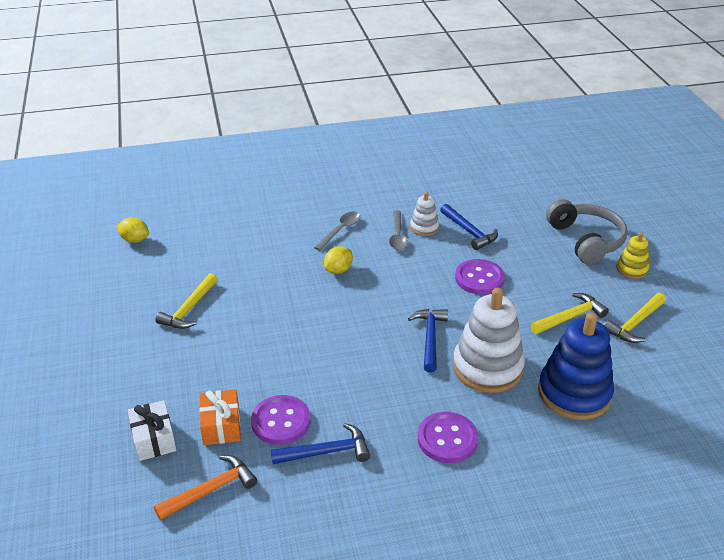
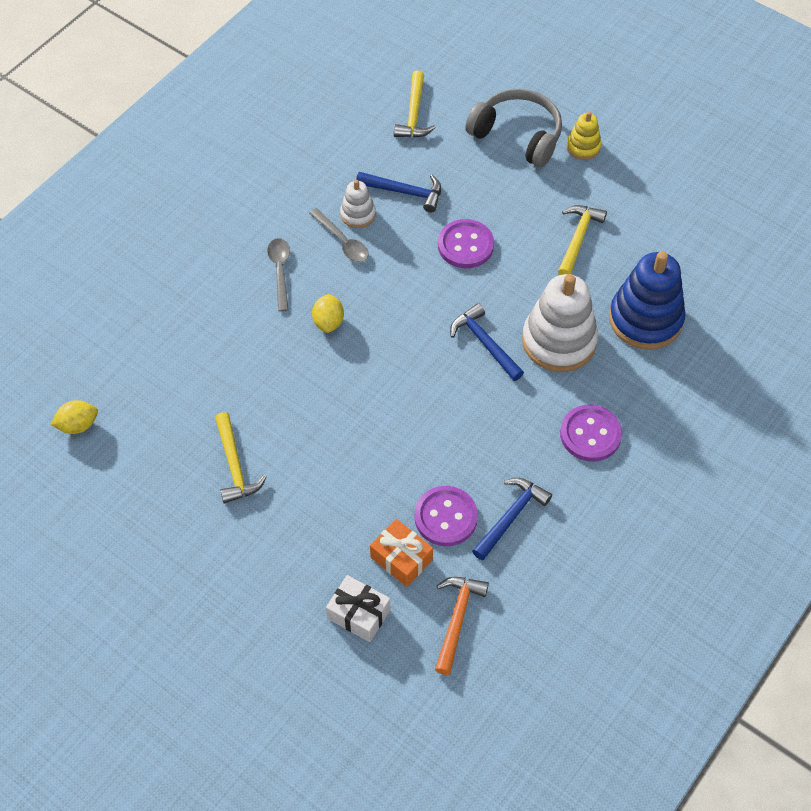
camera: 40 degrees left, 20 degrees up
(635, 324) = (634, 210): yellow hammer -> yellow hammer (414, 114)

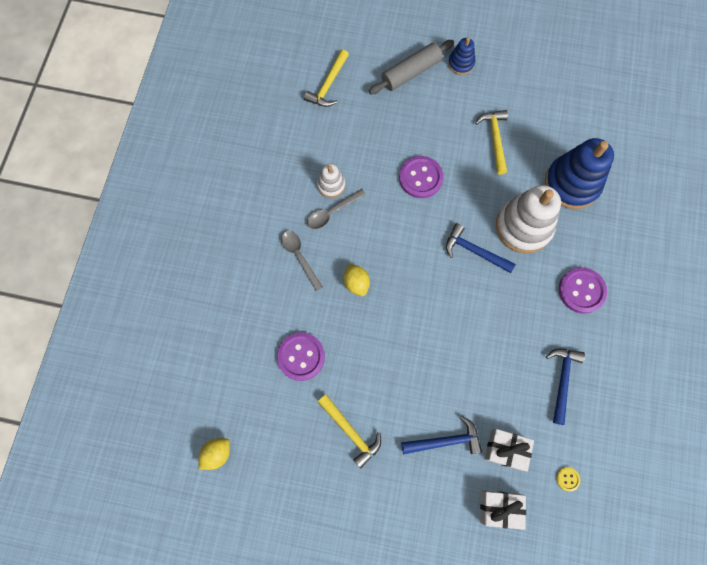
camera: 25 degrees left, 15 degrees up
(342, 241) = (332, 212): grey spoon -> grey spoon turned 120 degrees clockwise
(401, 559) = (506, 450): orange gift -> white gift
(404, 192) = (355, 152): blue hammer -> blue hammer (445, 441)
(414, 114) = (328, 85): yellow hammer -> yellow hammer turned 45 degrees clockwise
(446, 517) = (519, 402): purple button -> purple button (301, 356)
(457, 619) = (567, 479): orange hammer -> yellow button
(517, 135) = (411, 72): grey headphones -> grey rolling pin
(583, 147) = (461, 63): yellow stacking toy -> blue stacking toy

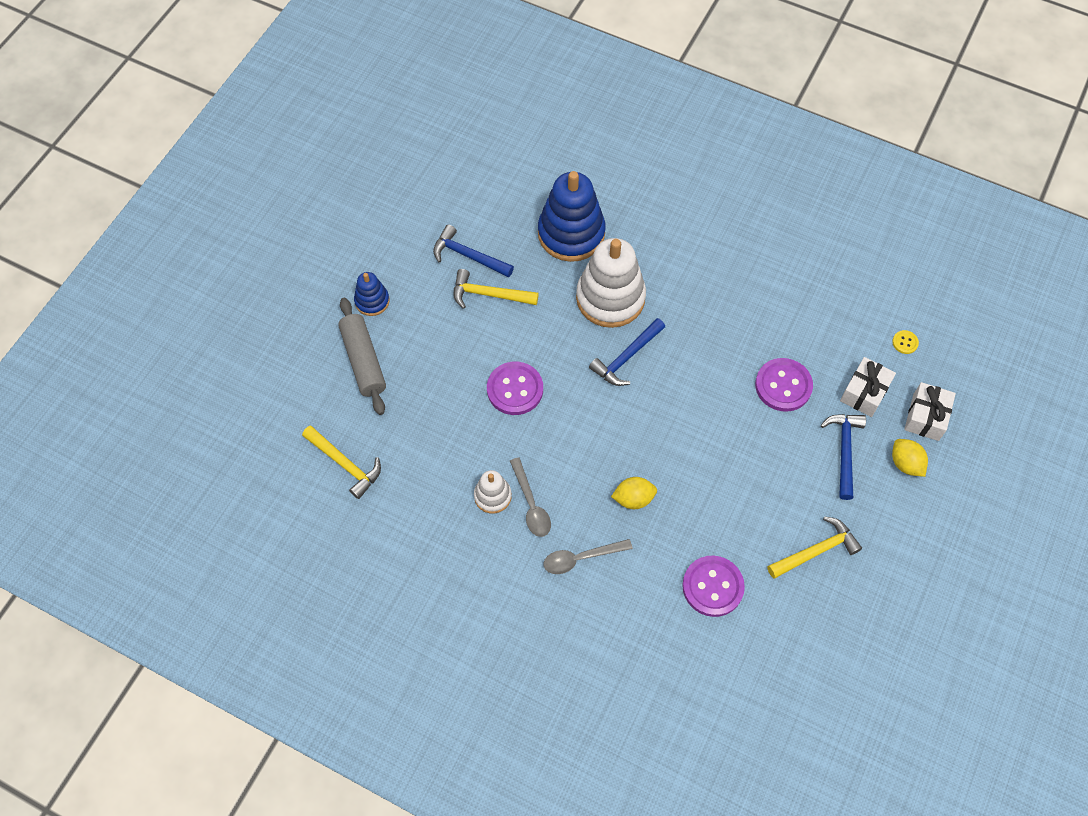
camera: 75 degrees left, 10 degrees down
(217, 454) = (815, 716): yellow lemon -> yellow lemon (905, 463)
(562, 380) = (799, 315): blue hammer -> blue hammer (468, 256)
(581, 291) = (702, 265): purple button -> purple button (783, 386)

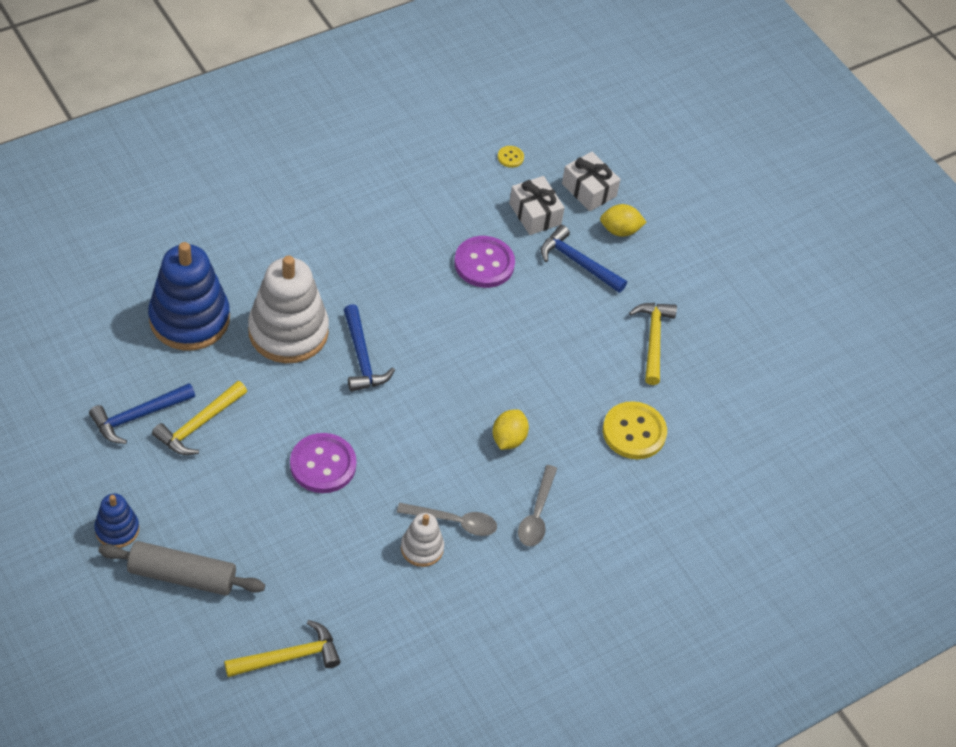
camera: 65 degrees left, 10 degrees down
(712, 587) = (634, 432): purple button -> yellow button

